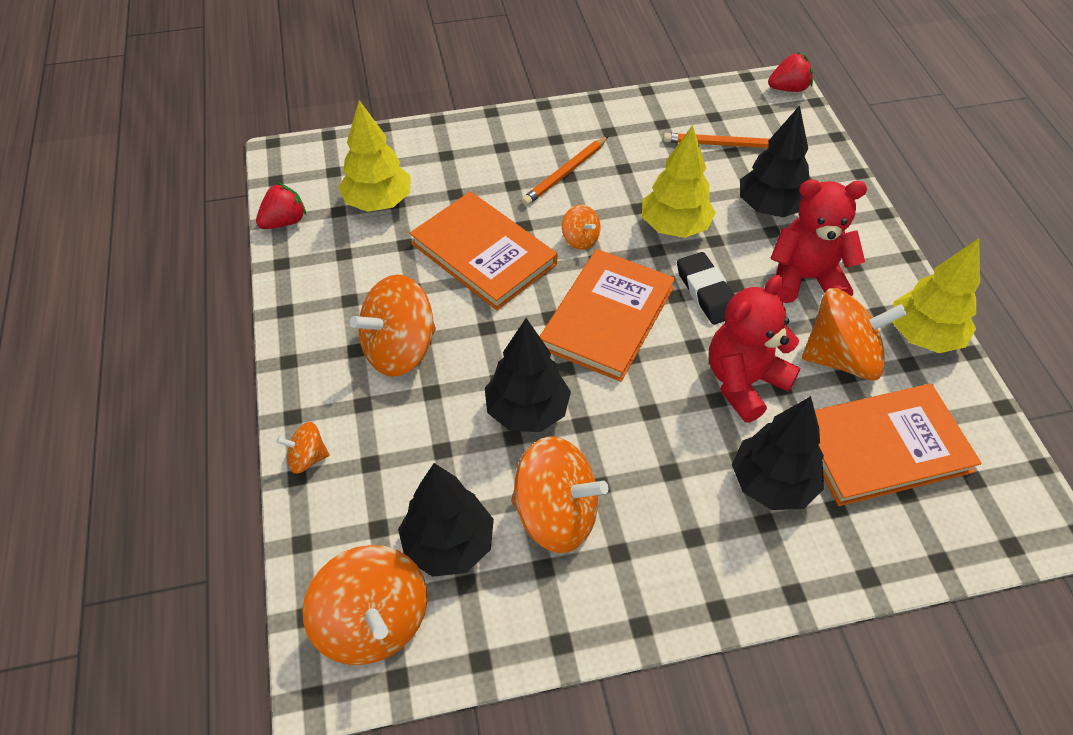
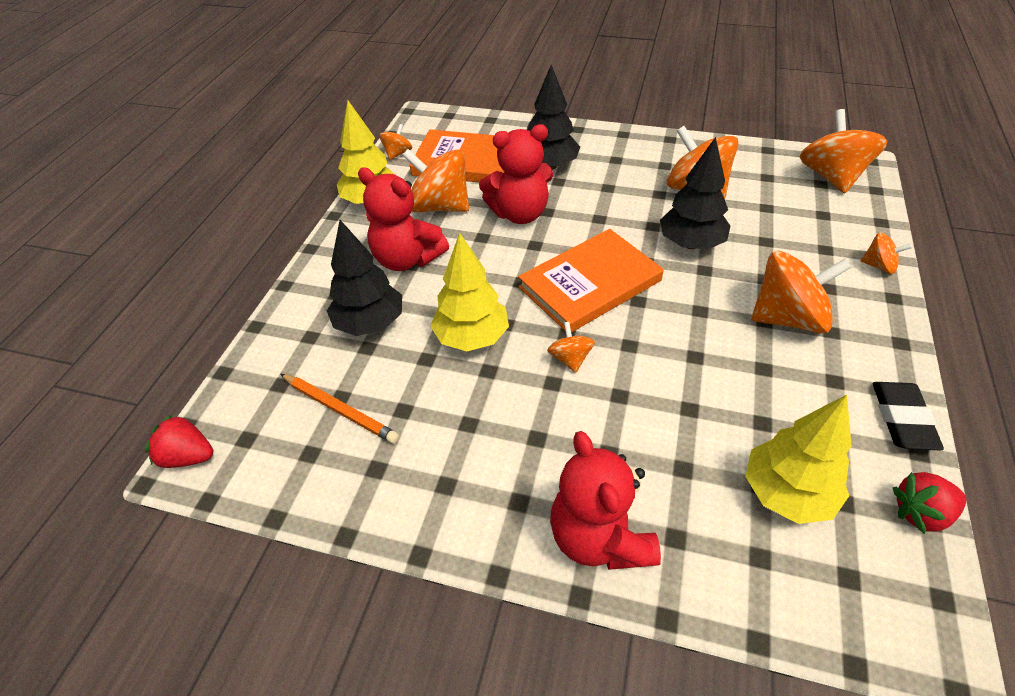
camera: 150 degrees left, 5 degrees down
(448, 544) = (774, 194): black tree -> none
(483, 254) = (677, 379): orange book -> none
(493, 139) = (599, 537): none -> red teddy bear
(565, 173) = (538, 443): orange pencil -> none
(706, 292) = (493, 275): black eraser -> black eraser (902, 419)
(985, 426) = (397, 153): none -> orange spinning top

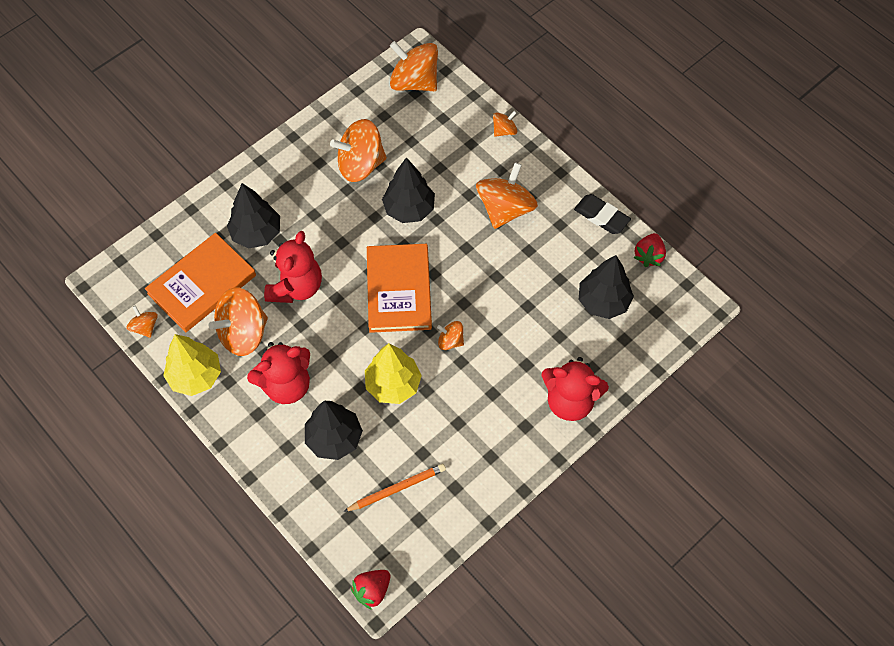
camera: 60 degrees left, 15 degrees up
(787, 493) = (603, 301): yellow tree -> black tree

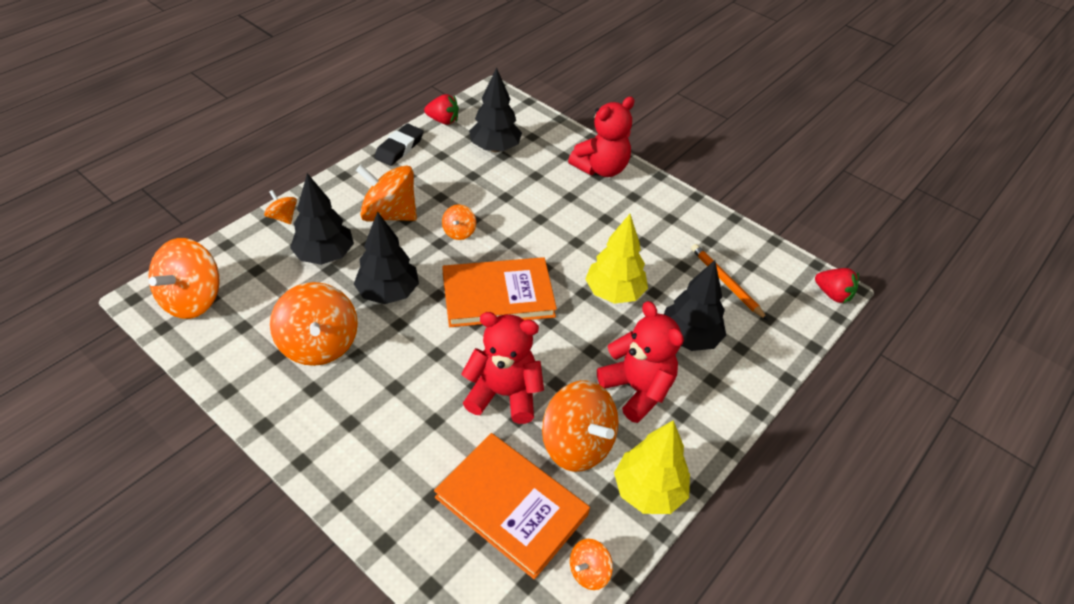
camera: 100 degrees left, 15 degrees down
(256, 233) = (426, 449): black tree -> black tree (325, 255)
(450, 341) = (554, 250): orange spinning top -> orange spinning top (459, 232)
(570, 401) = (601, 168): red teddy bear -> red teddy bear turned 45 degrees clockwise

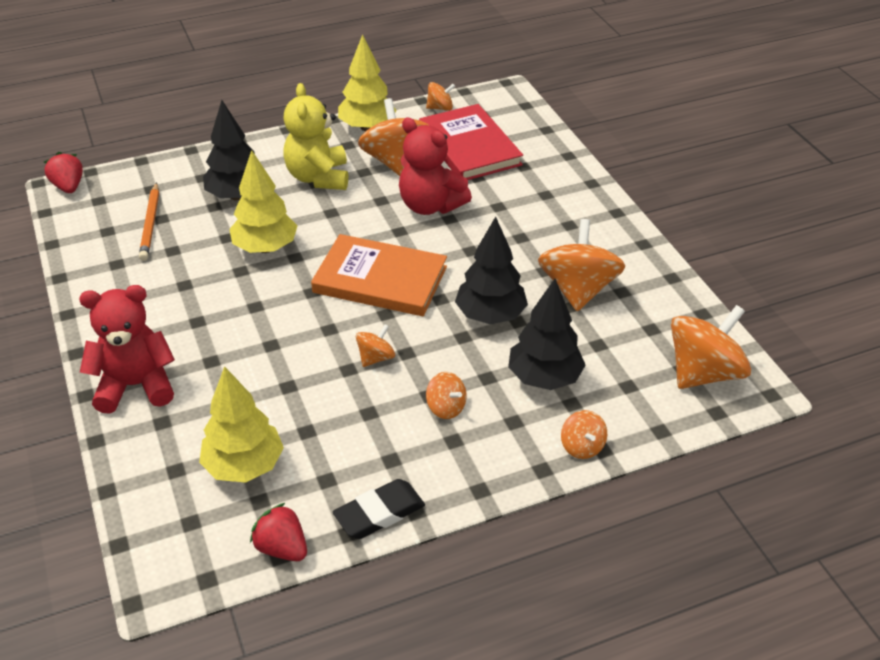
camera: 150 degrees left, 5 degrees down
(389, 214) = (446, 407): orange spinning top -> orange spinning top, size x0.49
(495, 148) = (244, 466): black tree -> yellow tree
(511, 505) = (469, 147): orange book -> red book
(637, 389) = (318, 177): red teddy bear -> yellow teddy bear

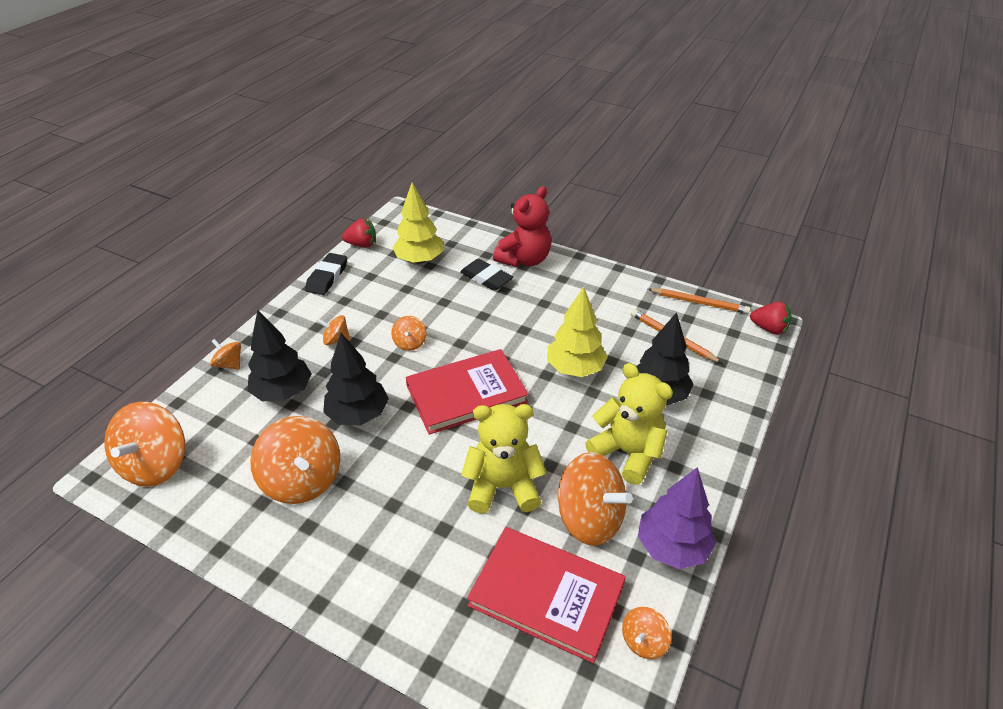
camera: 140 degrees right, 0 degrees up
(72, 236) = (699, 303): none -> orange pencil
(208, 387) = (486, 278): none -> black eraser
(367, 127) = (672, 547): yellow tree -> purple tree
(380, 280) = (466, 394): orange book -> red book
(430, 205) = (503, 487): red teddy bear -> yellow teddy bear

